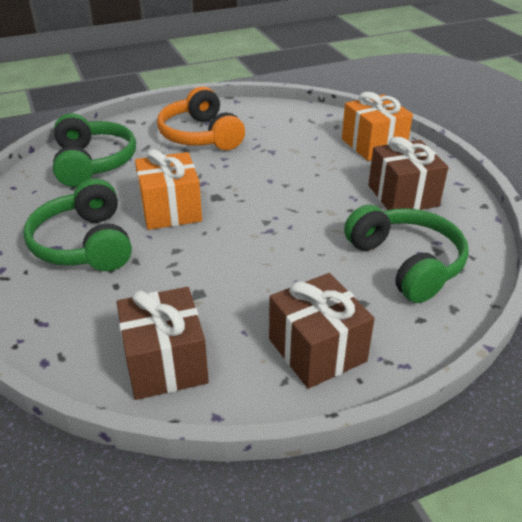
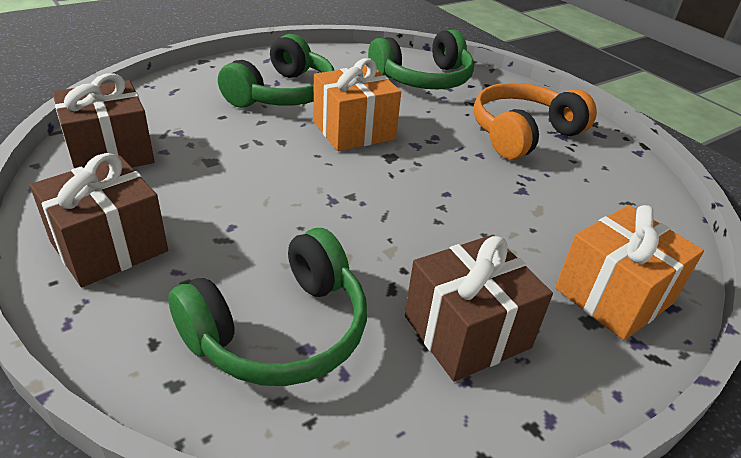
camera: 75 degrees right, 0 degrees up
(85, 244) = (283, 94): green headphones -> green headphones turned 150 degrees clockwise

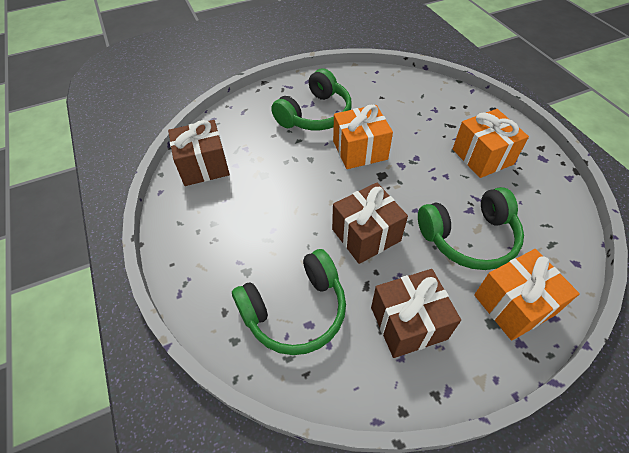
camera: 15 degrees right, 15 degrees up
(109, 246) = (202, 240): brown gift -> brown gift (366, 235)
(423, 79) = (417, 101): green headphones -> green headphones (469, 238)
(523, 134) = (482, 156): orange headphones -> orange gift

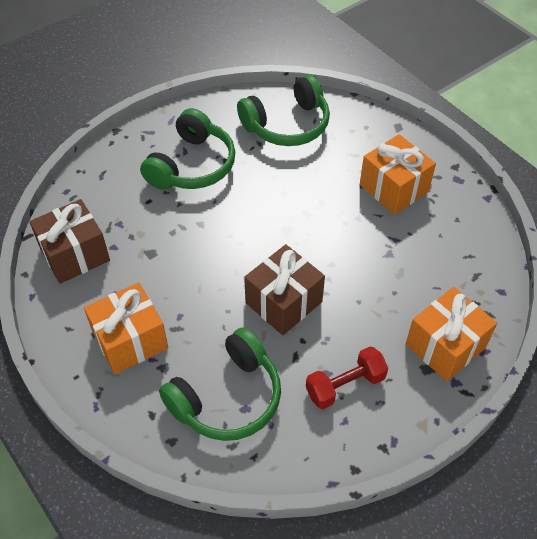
camera: 15 degrees left, 0 degrees up
(360, 150) = (256, 203): orange gift -> orange gift (130, 340)
(408, 323) = (345, 385): brown gift -> red dumbbell
(469, 238) = (392, 285): green headphones -> green headphones (287, 125)

